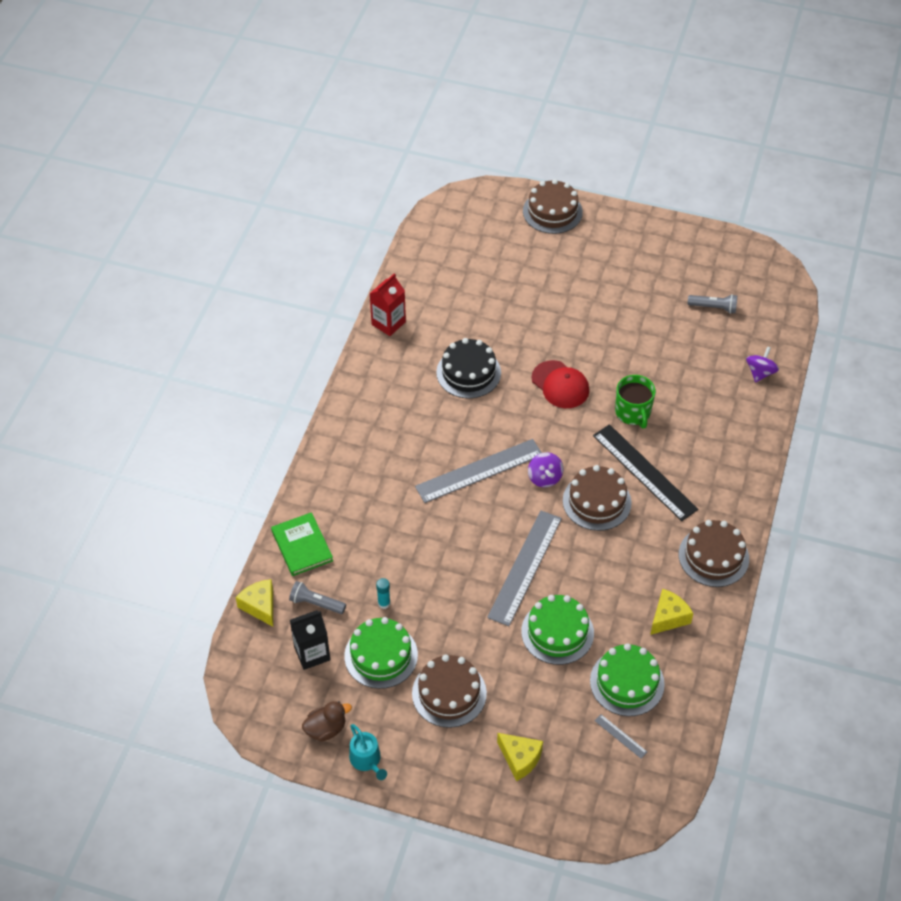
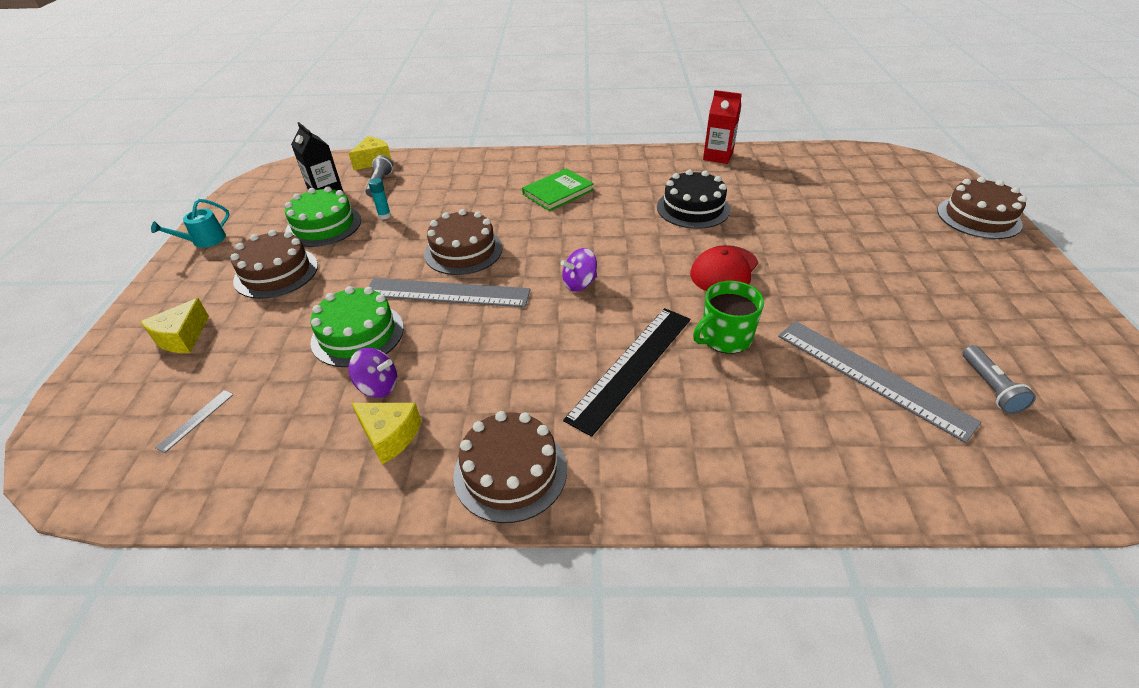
camera: 75 degrees right, 10 degrees down
(302, 546) = (440, 166): green book -> green book (558, 192)
(326, 729) = (243, 213): brown duck -> none
(479, 470) = (567, 238): grey ruler -> grey ruler (871, 376)
(597, 501) = (562, 331): brown cake -> brown cake (463, 251)
(627, 682) = (280, 411): green cake -> none
(760, 373) = (914, 471): purple spinning top -> purple spinning top (378, 386)

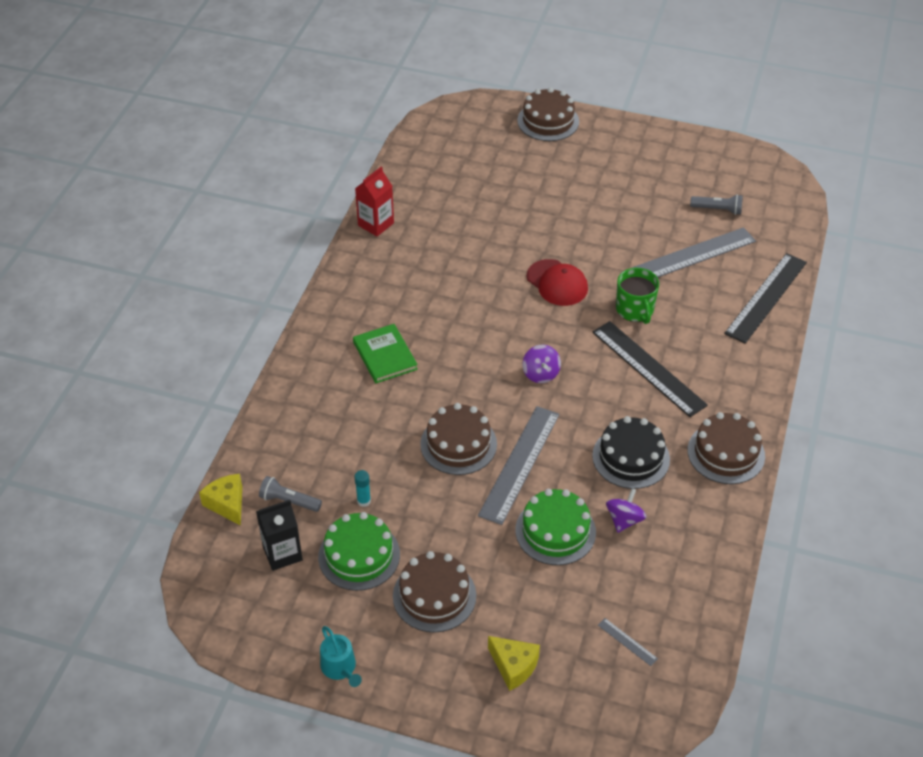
camera: 75 degrees left, 5 degrees up
(390, 436) = (678, 516): yellow cheese -> none
(693, 208) = (459, 271): black cake -> black cake (631, 457)
(852, 475) = (766, 297): none -> black ruler

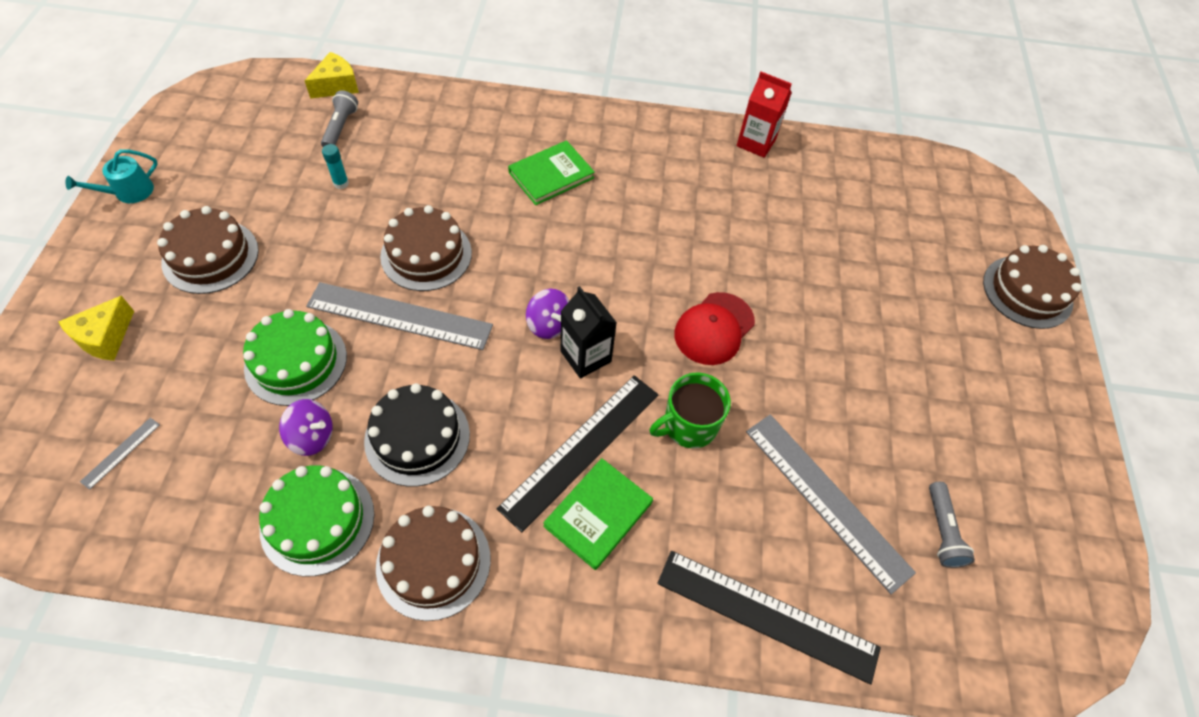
camera: 75 degrees right, 10 degrees up
(282, 553) = (274, 132): black carton -> black carton (585, 356)
(359, 555) = (268, 189): green cake -> green cake (317, 521)
(540, 374) = (549, 324): purple spinning top -> purple spinning top turned 105 degrees counterclockwise
(697, 365) = (598, 514): none -> green book

